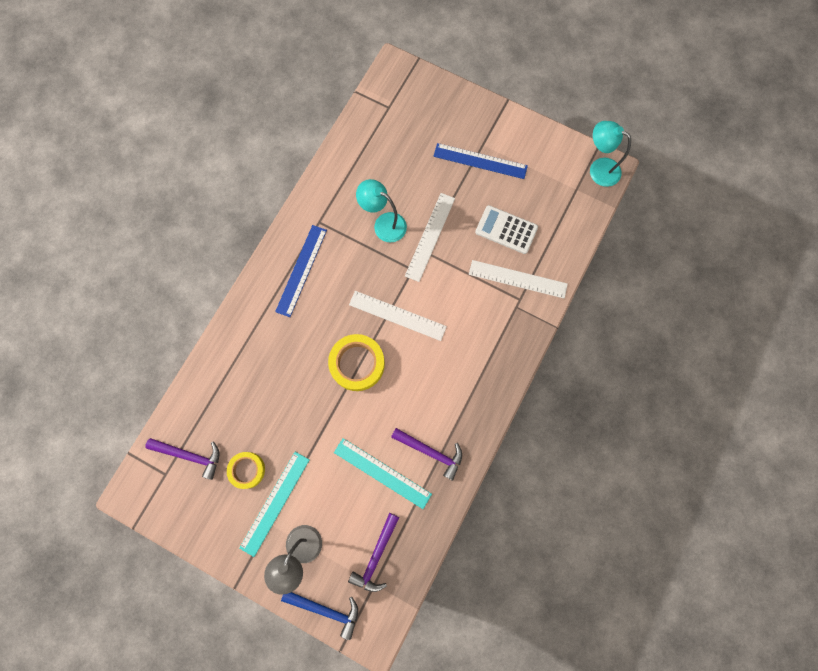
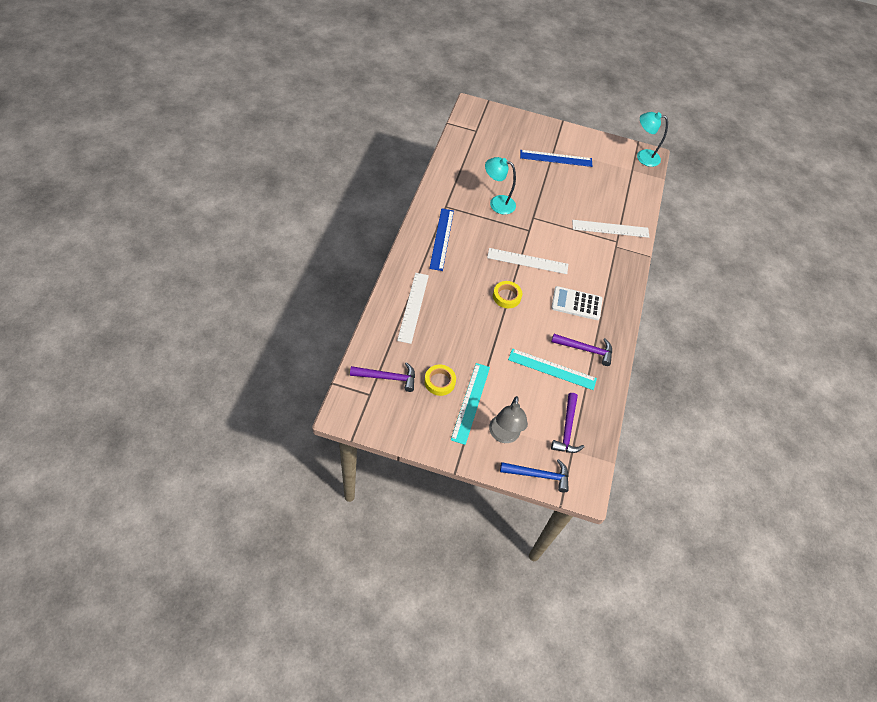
camera: 20 degrees left, 20 degrees down
(357, 364) = (506, 296): yellow tape -> yellow tape, size x0.63
(430, 236) = (535, 208): white ruler -> white ruler (413, 307)
(506, 230) = (590, 199): white calculator -> white calculator (576, 303)

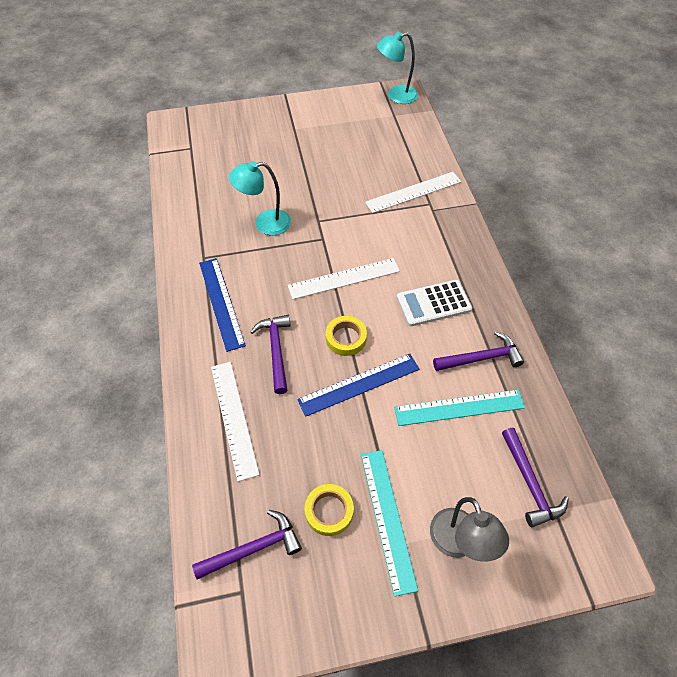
camera: 20 degrees left, 0 degrees up
(459, 282) = (276, 350): none -> purple hammer
(538, 475) = (538, 577): blue hammer -> none
(556, 158) = (303, 139): blue ruler -> blue ruler (359, 384)

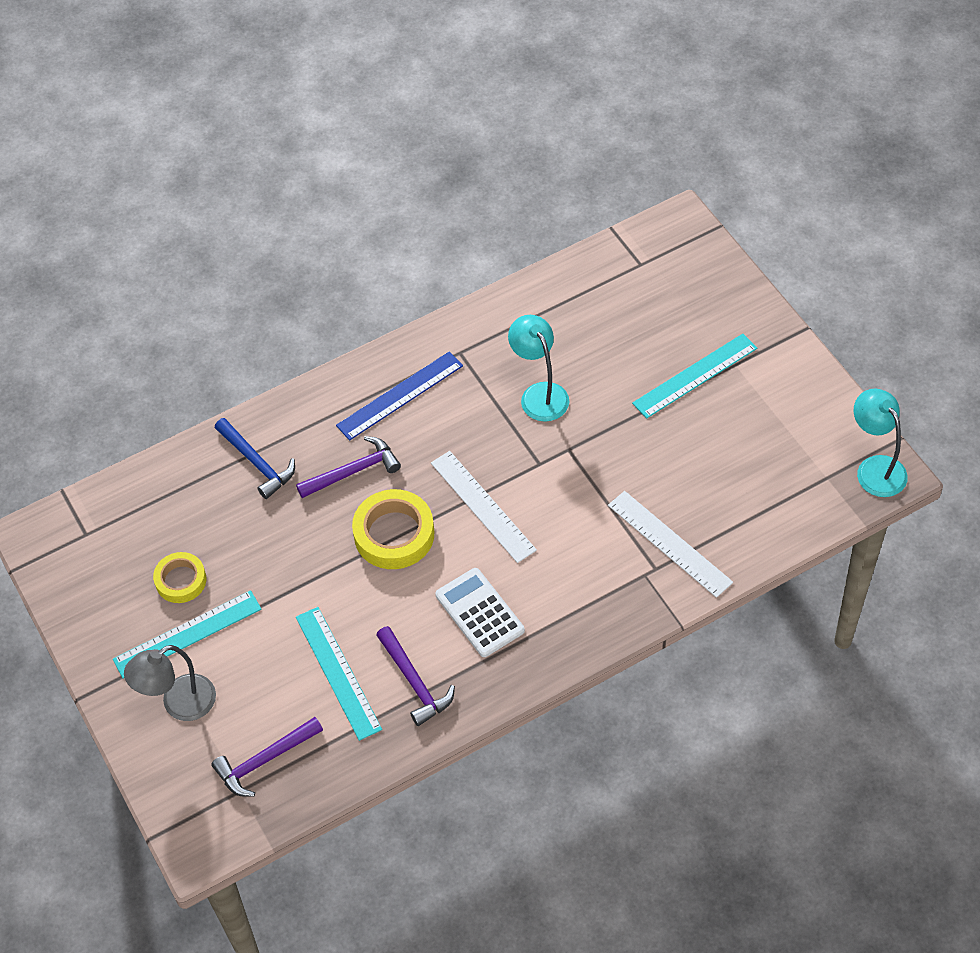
camera: 75 degrees right, 0 degrees up
(233, 418) = (257, 463): white ruler -> blue hammer
(253, 548) = (127, 529): purple hammer -> none
(293, 147) = (695, 376): none -> turquoise ruler
(346, 338) = (394, 534): yellow tape -> yellow tape, size x1.60
(359, 384) = (336, 565): blue ruler -> none

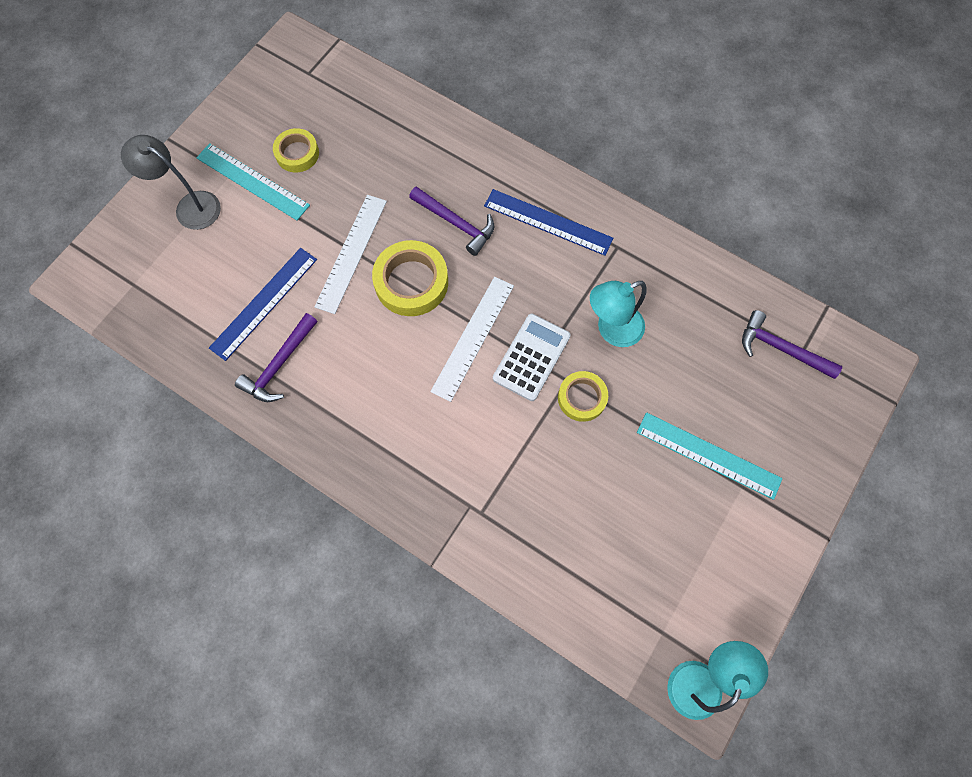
camera: 60 degrees right, 15 degrees up
(257, 463) = (428, 152): blue hammer -> none
(265, 760) = (165, 289): purple hammer -> purple hammer (781, 349)
(338, 672) = (264, 303): turquoise ruler -> blue ruler
(479, 613) = (367, 384): white calculator -> white calculator (531, 357)
(539, 394) = (611, 330): turquoise lamp -> turquoise lamp turned 150 degrees counterclockwise
(591, 445) = (582, 398): none -> yellow tape
(669, 543) = (513, 513): white ruler -> white ruler (351, 253)

